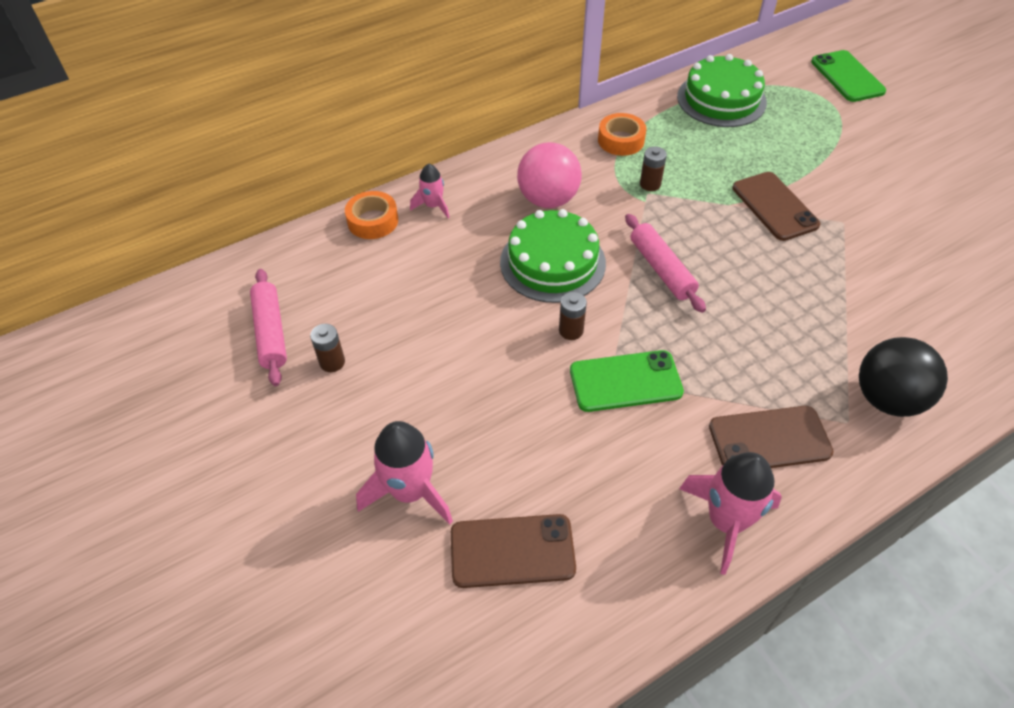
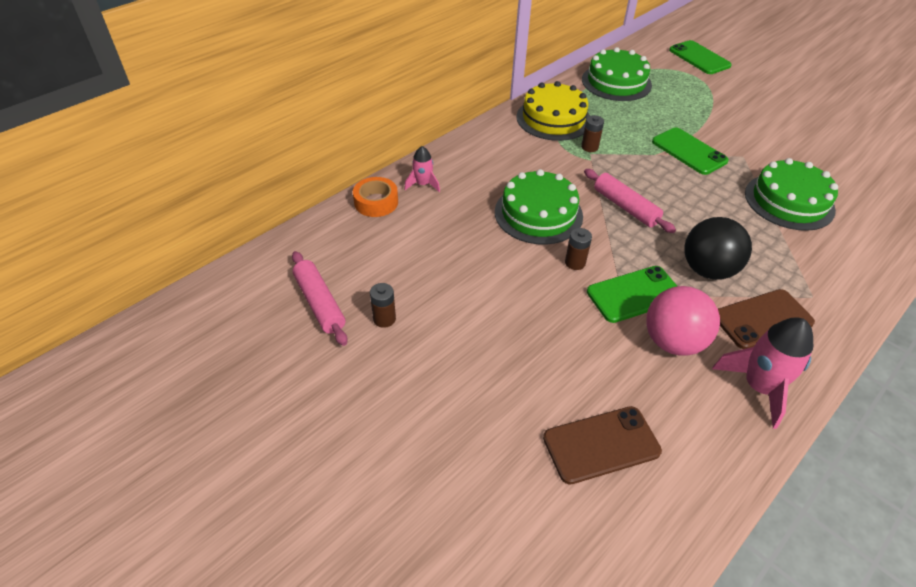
camera: 15 degrees left, 5 degrees down
(410, 491) = (494, 413): pink rocket -> none
(548, 199) = (515, 168): pink ball -> pink ball (673, 341)
(621, 140) = (553, 119): orange tape -> yellow cake
(774, 206) = (689, 151): brown phone -> green phone
(876, 292) = (789, 201): none -> green cake
(887, 399) = (832, 275): black ball -> black ball (707, 270)

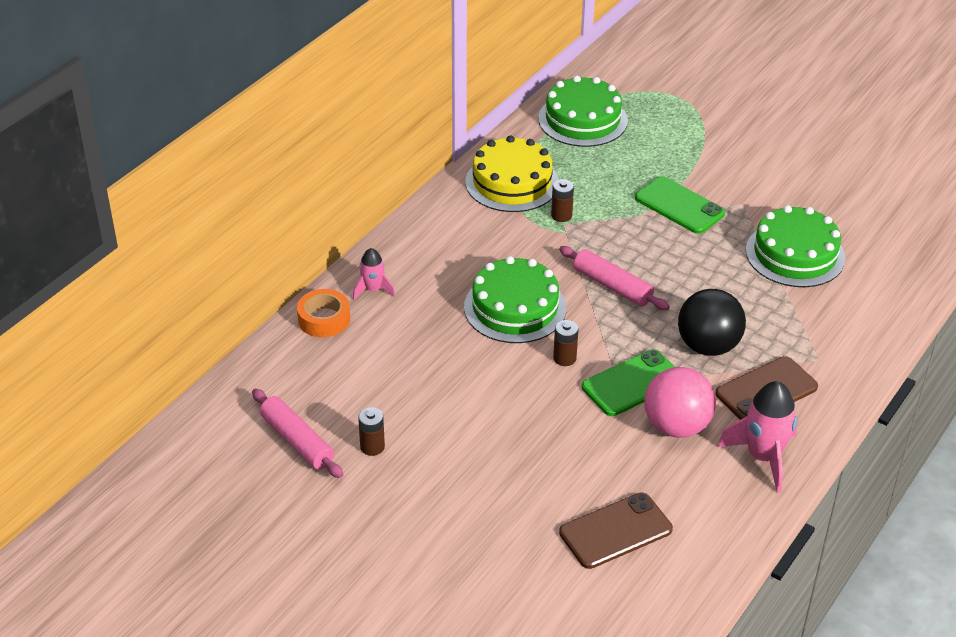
camera: 10 degrees left, 5 degrees down
(699, 58) = (684, 69): green phone -> none

